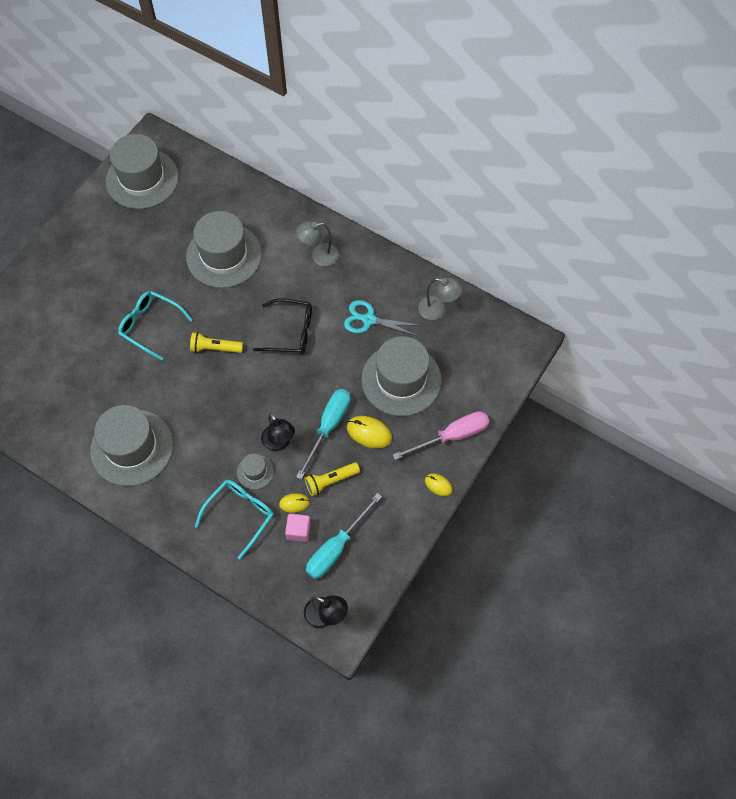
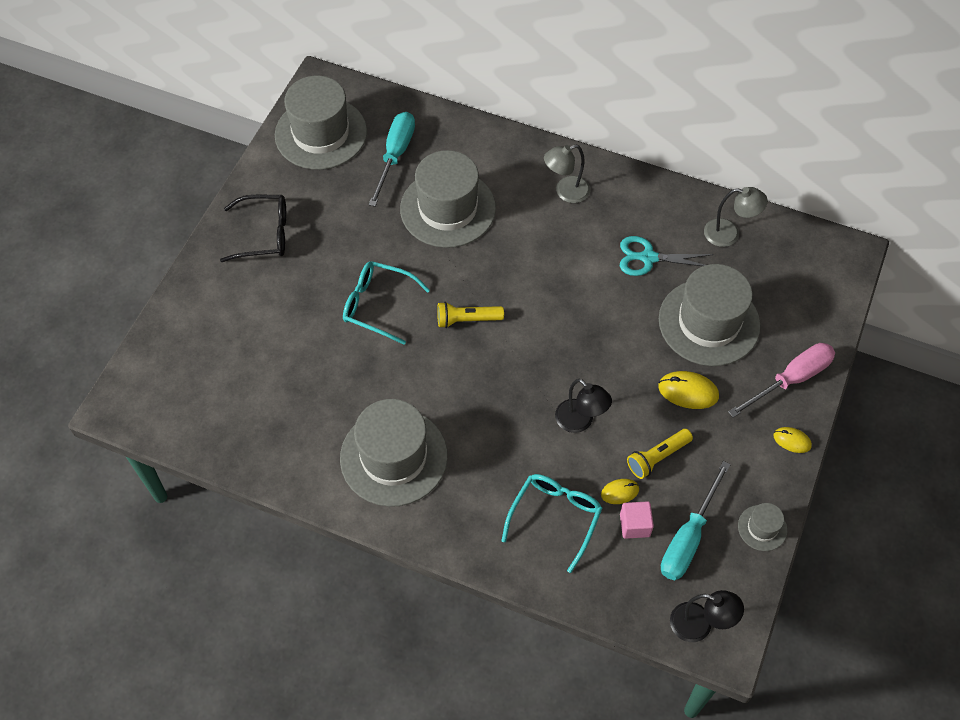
camera: 10 degrees left, 5 degrees down
(255, 472) = (559, 461): grey hat -> grey hat (762, 528)
(291, 332) = (556, 286): black glasses -> black glasses (264, 234)
(328, 427) = (636, 392): turquoise screwdriver -> turquoise screwdriver (395, 155)

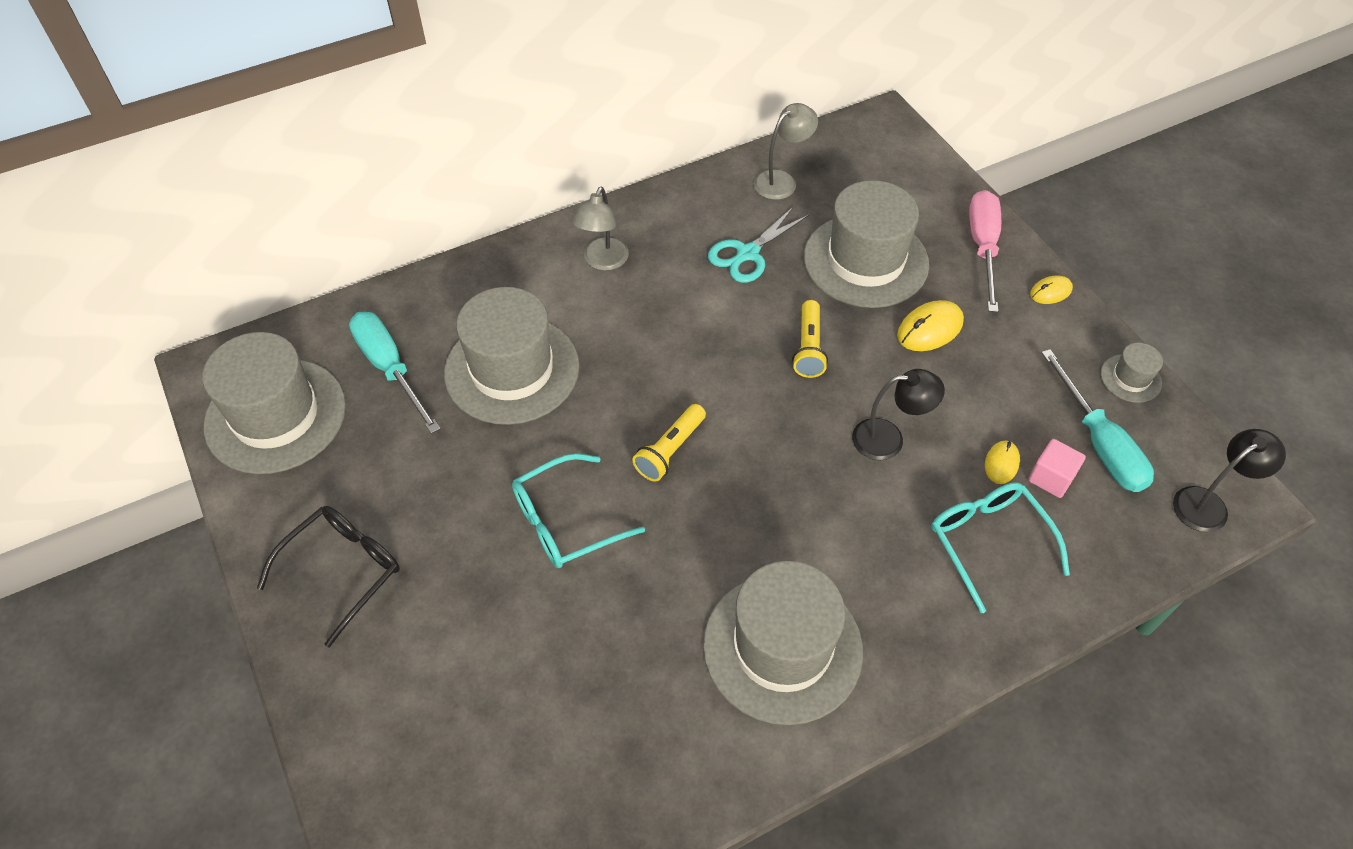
camera: 50 degrees left, 5 degrees down
(657, 457) = (985, 404): yellow flashlight -> yellow flashlight (808, 348)

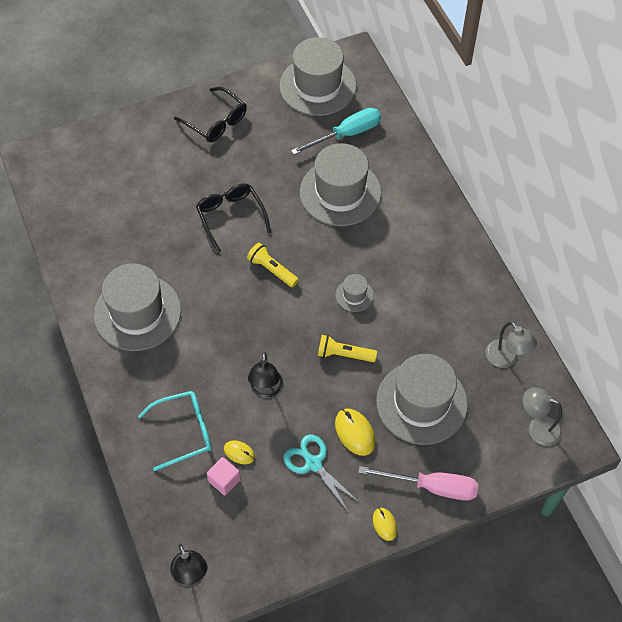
camera: 95 degrees right, 5 degrees up
(566, 521) = (231, 217): turquoise glasses -> black glasses
(602, 261) = (427, 242): grey lamp -> grey lamp (537, 427)
(747, 254) = (431, 328): turquoise scissors -> turquoise scissors (313, 463)
(1099, 443) = (247, 519): turquoise screwdriver -> none
(1130, 378) = (299, 557): grey hat -> grey hat (354, 295)

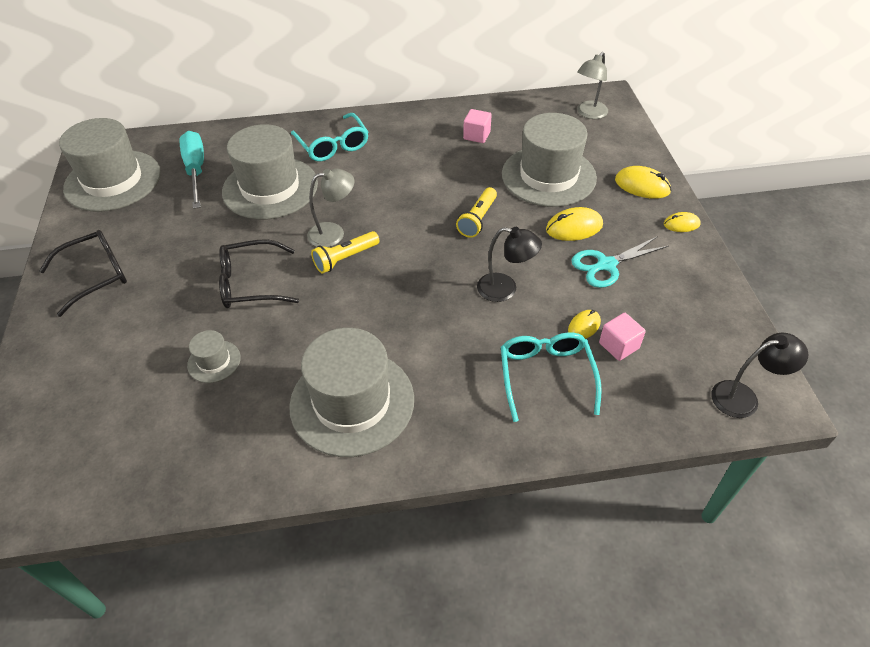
camera: 75 degrees left, 10 degrees down
(354, 295) = (407, 199): grey hat -> grey hat (214, 361)
(411, 219) = (333, 145): none -> turquoise glasses
(432, 487) = (642, 186): pink screwdriver -> yellow mouse
(464, 331) = (476, 135): none -> pink cube
(506, 359) = (514, 117): grey lamp -> grey lamp (334, 233)

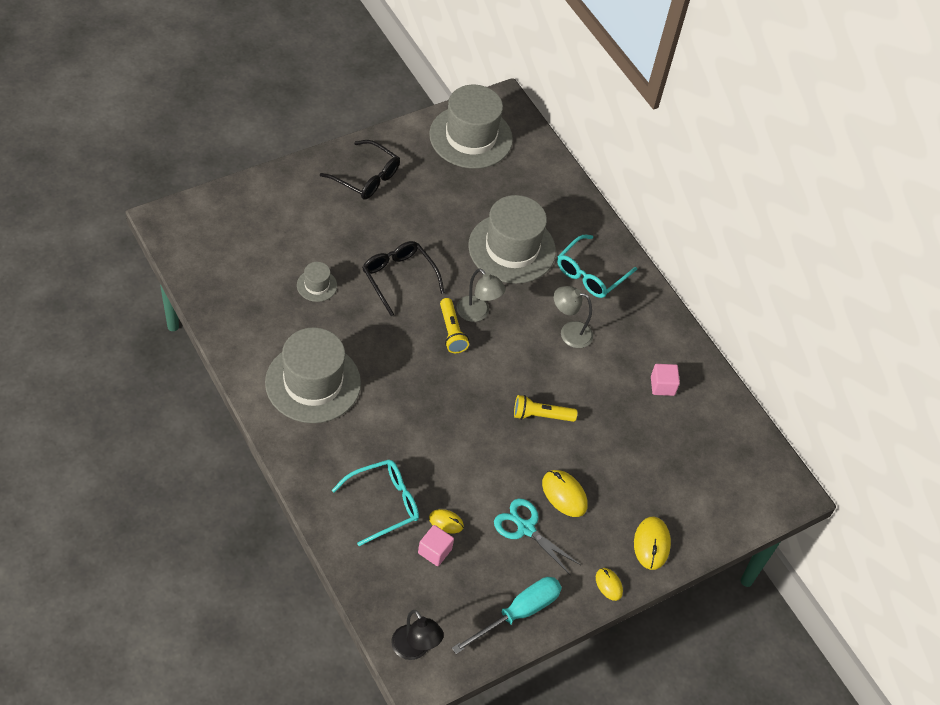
camera: 60 degrees right, 5 degrees up
(196, 170) = (509, 187): turquoise screwdriver -> turquoise screwdriver (518, 613)
(345, 258) = (451, 331): yellow flashlight -> yellow flashlight turned 135 degrees counterclockwise
(505, 289) = (464, 456): black lamp -> none
(548, 176) = (628, 460): grey hat -> none
(589, 114) = (749, 479): grey lamp -> grey lamp (569, 332)

